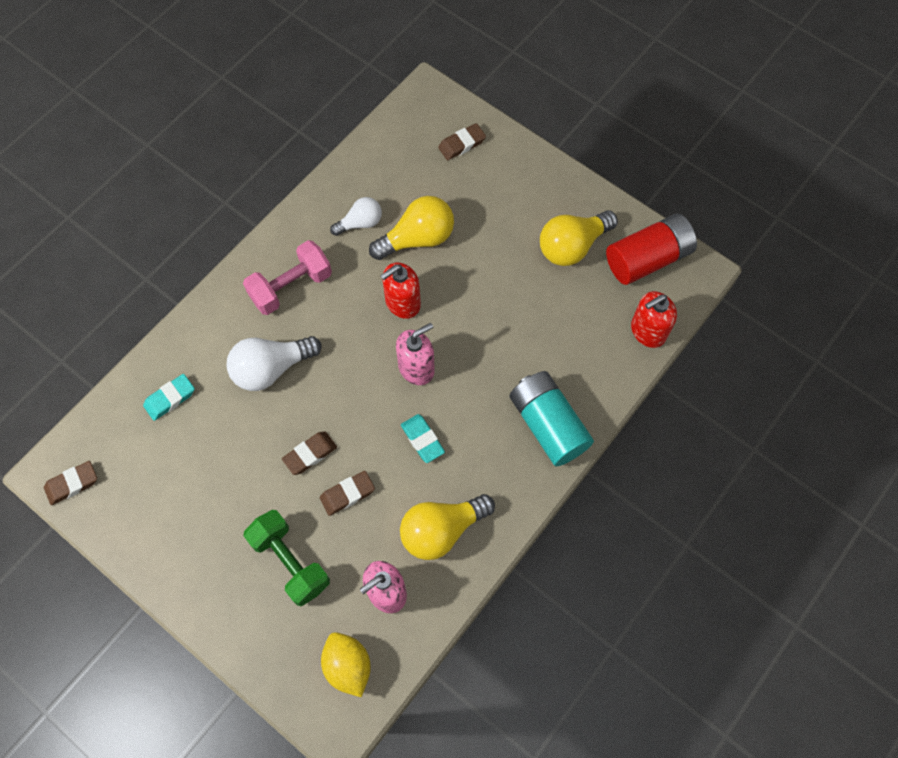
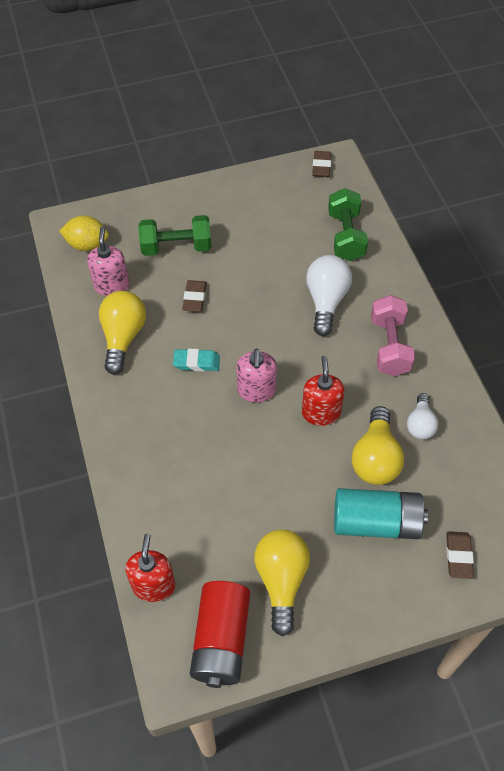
camera: 125 degrees right, 10 degrees down
(170, 399) = (346, 236): turquoise eraser -> green dumbbell
(310, 454) = (241, 292): brown eraser -> none
(548, 425) = (139, 451): turquoise battery -> turquoise battery (376, 522)

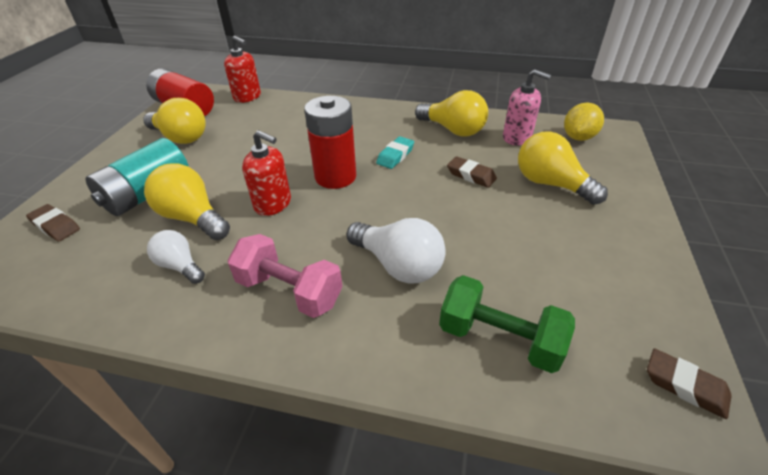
camera: 120 degrees right, 15 degrees down
(176, 247) = (550, 184): green dumbbell -> yellow light bulb
(256, 390) = (335, 176): pink soap dispenser -> red battery

